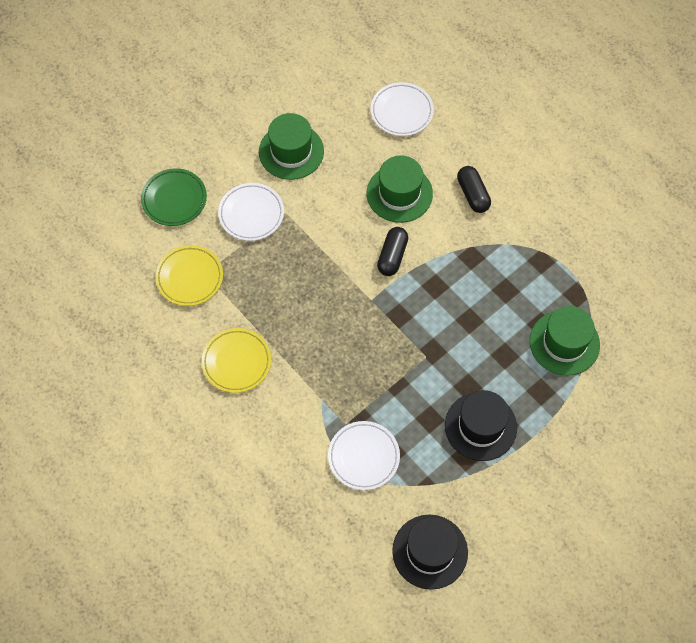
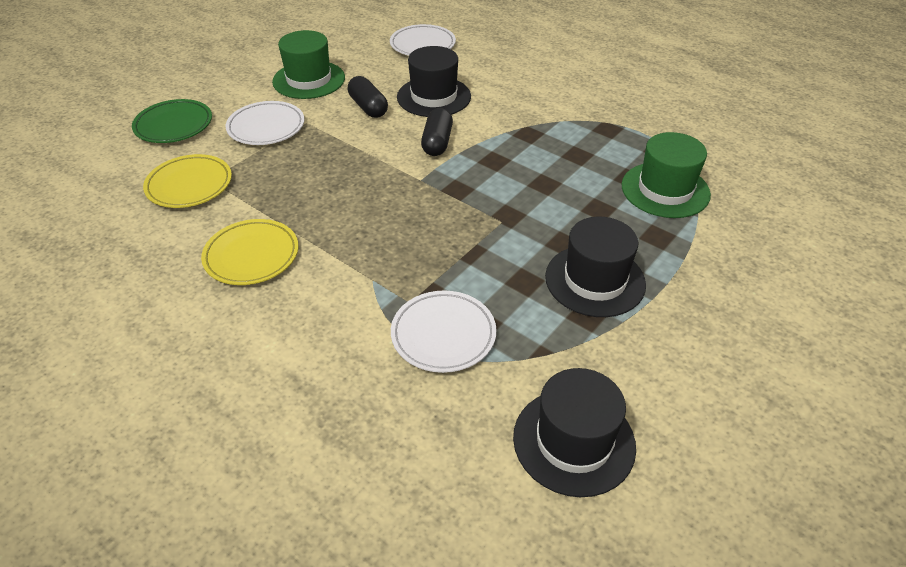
camera: 10 degrees left, 20 degrees down
(399, 193) = (434, 97): green hat -> black hat
(473, 194) = (514, 90): black capsule -> black capsule (368, 107)

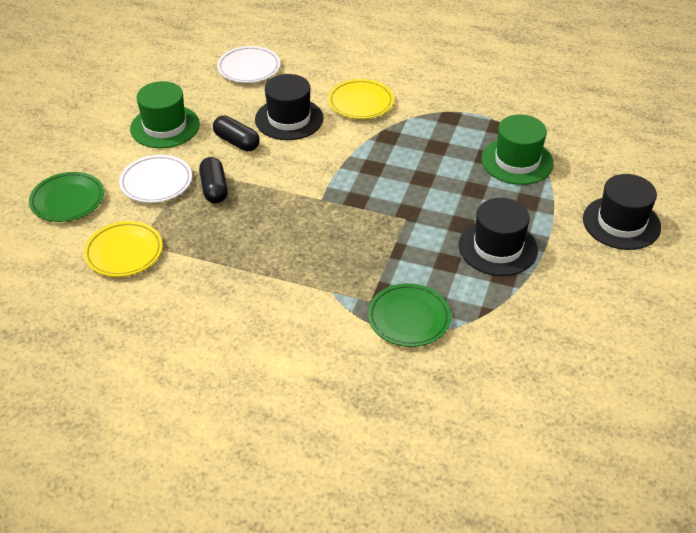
camera: 20 degrees left, 0 degrees up
(251, 256) = (221, 298): yellow plate -> yellow plate (360, 103)
(437, 142) = (316, 162): black capsule -> black capsule (214, 189)
(443, 335) = (409, 318): white plate -> green plate
(574, 441) = (535, 365): black hat -> black hat (621, 223)

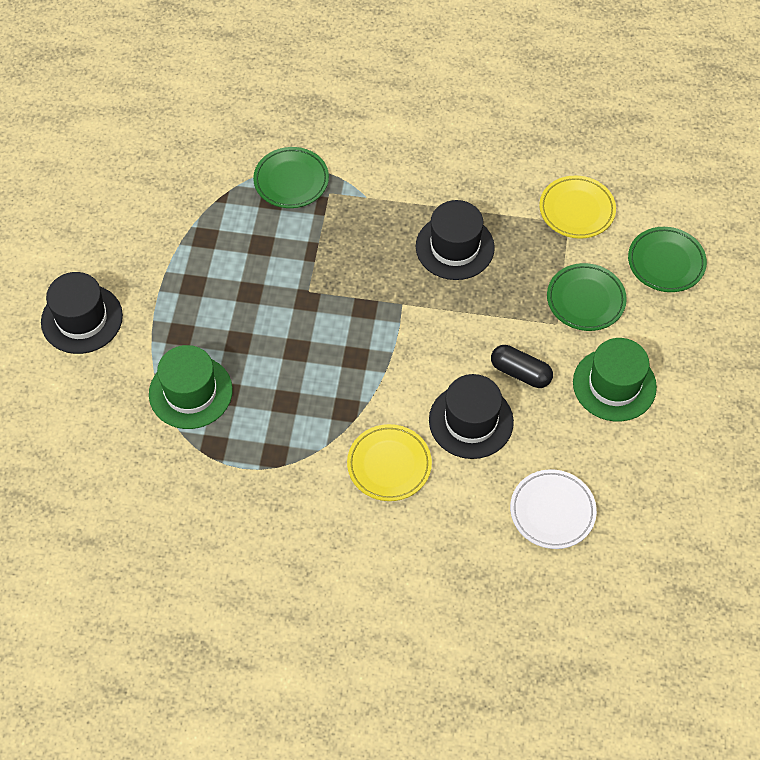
camera: 170 degrees right, 15 degrees up
(156, 182) = (585, 300): white plate -> green plate
(214, 189) = (520, 300): black capsule -> none
(497, 248) = (211, 269): black hat -> black hat (455, 247)

